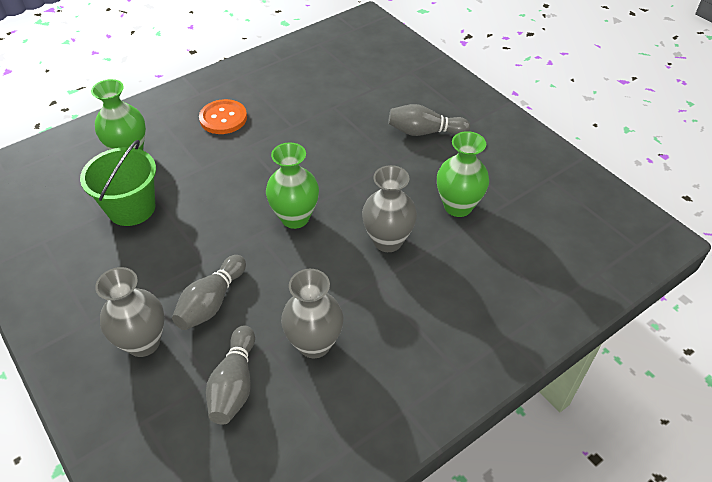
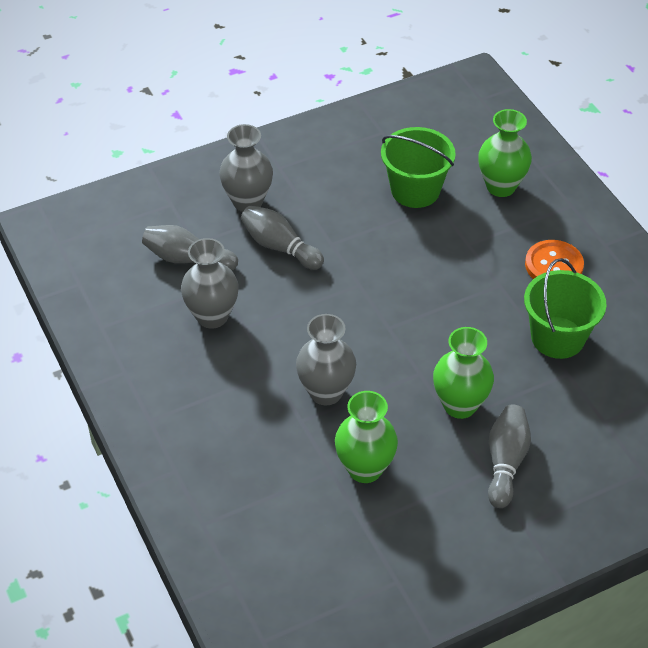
camera: 100 degrees right, 0 degrees up
(295, 218) = (376, 317): green vase -> green vase (460, 405)
(299, 113) = (557, 337): none -> green bucket

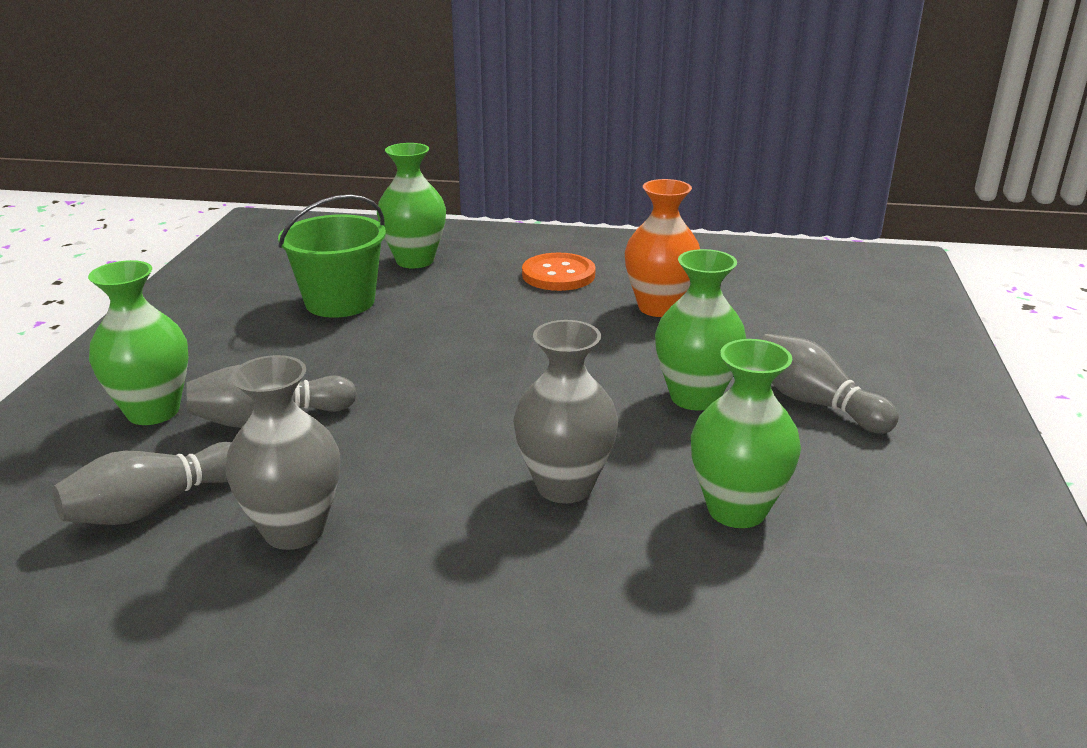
camera: 55 degrees left, 20 degrees down
(247, 202) = (153, 411): grey vase -> green vase
(557, 337) = (659, 307): green bucket -> orange vase

